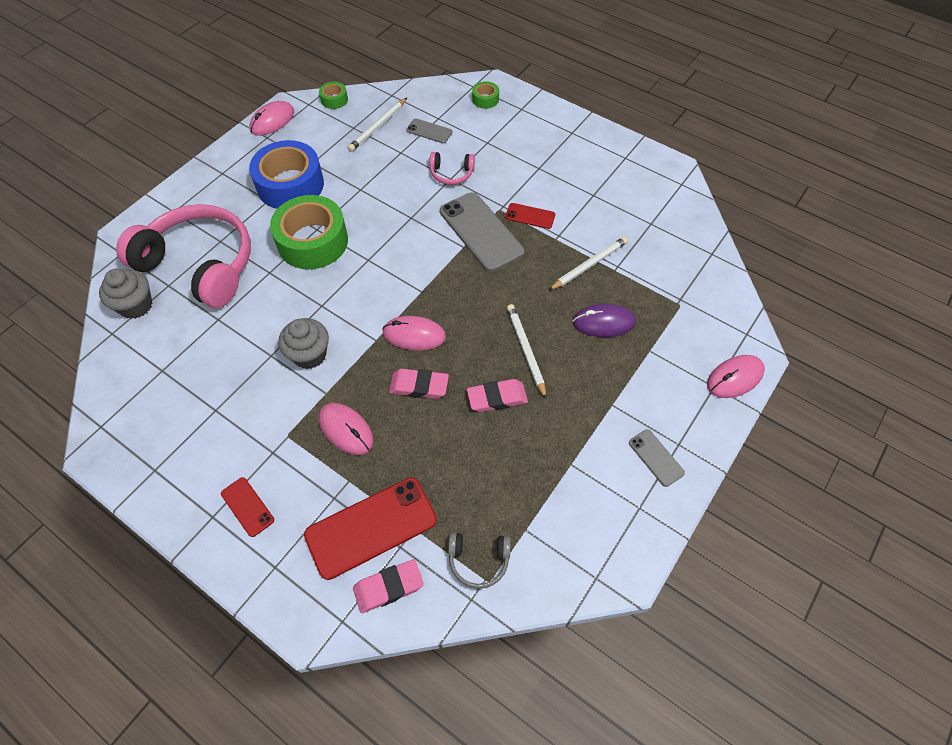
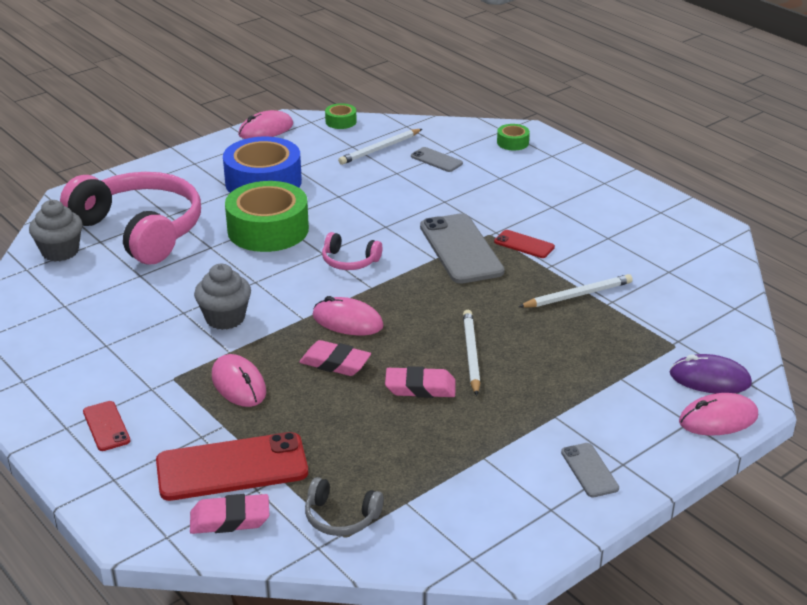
camera: 15 degrees right, 25 degrees down
(451, 173) = (447, 197): pink headphones -> pink headphones (349, 261)
(603, 322) = (574, 346): purple mouse -> purple mouse (710, 379)

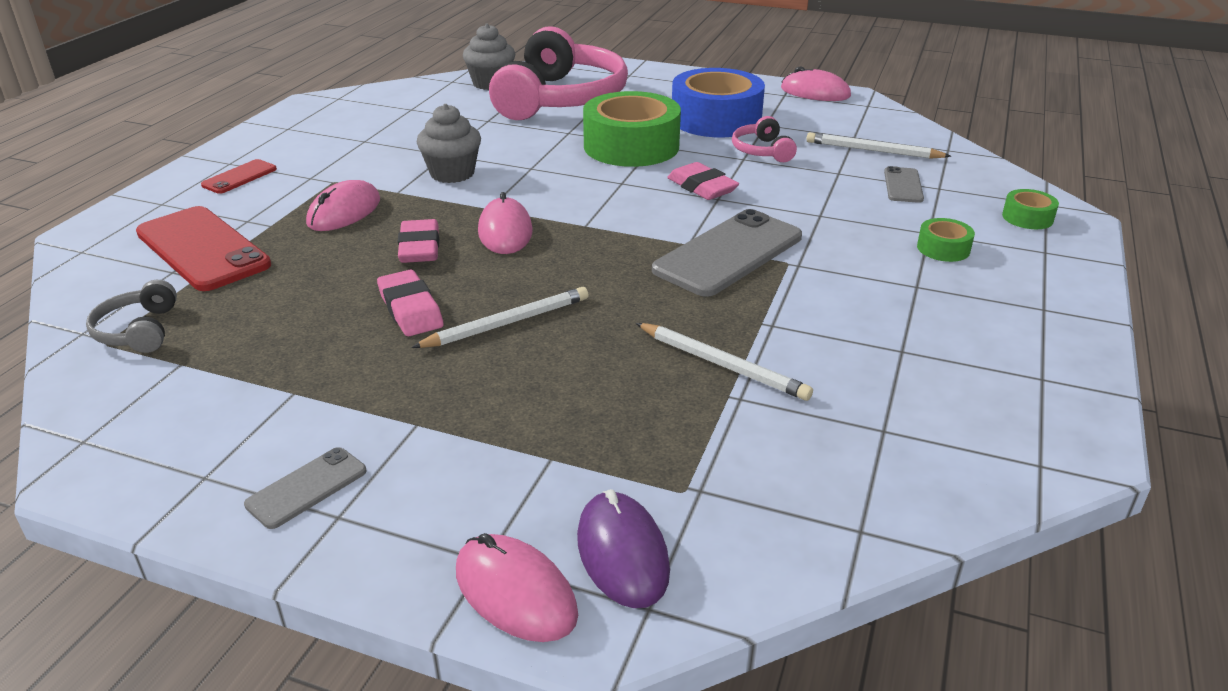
camera: 60 degrees right, 0 degrees up
(230, 519) = (116, 272): pink eraser -> pink eraser (702, 187)
(341, 121) = (893, 117): green tape -> green tape (943, 248)
(349, 261) = (623, 200): pink headphones -> pink headphones (762, 151)
(524, 244) = (795, 291): red phone -> none

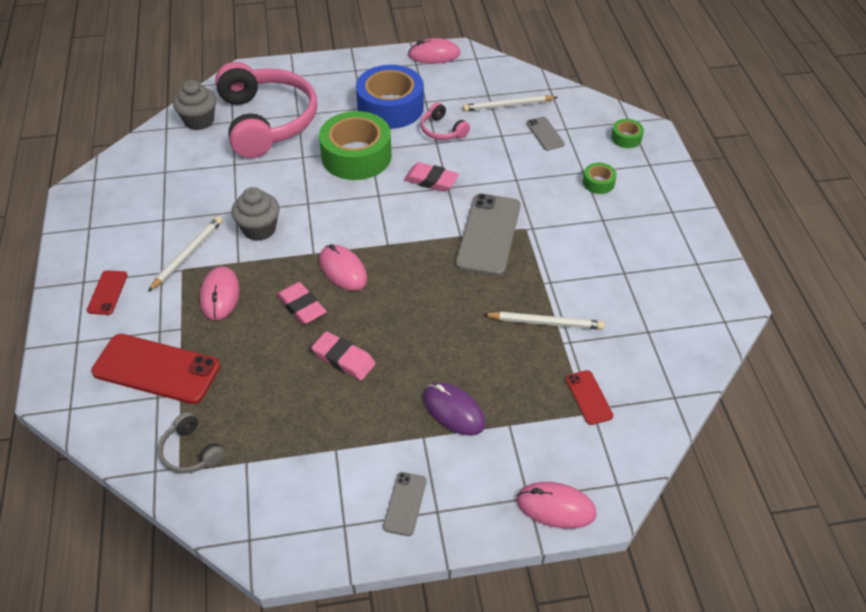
camera: 30 degrees left, 15 degrees up
(507, 323) = (409, 344): white pencil -> white pencil (187, 255)
(622, 553) = (585, 462): purple mouse -> purple mouse (453, 411)
(708, 473) = (589, 397): none -> red phone

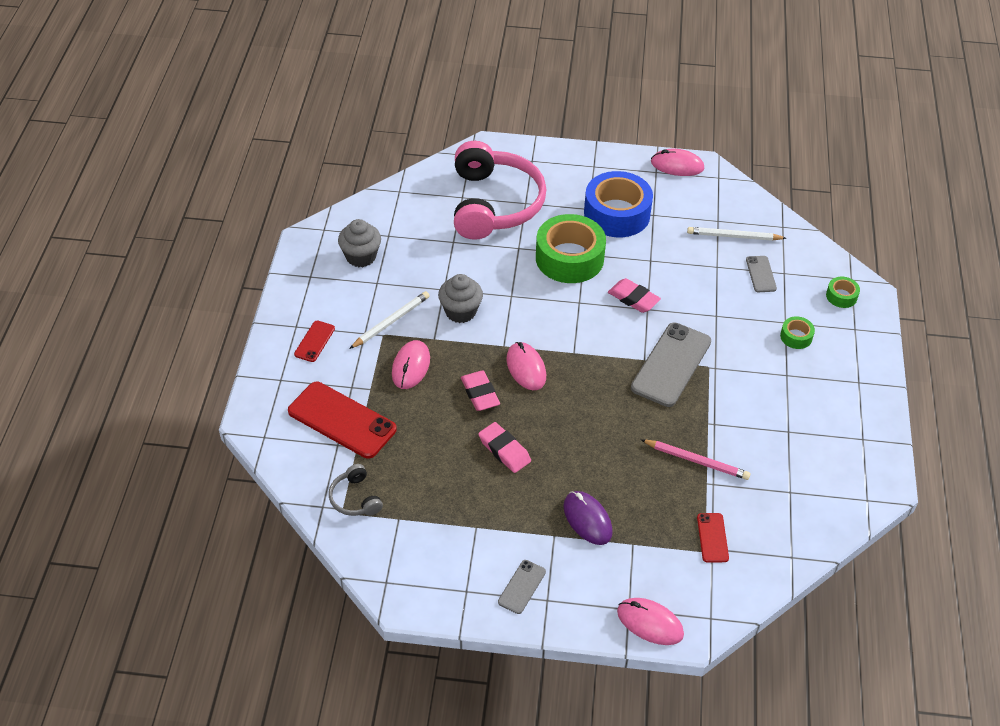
camera: 15 degrees right, 0 degrees up
(199, 121) = (431, 190): grey cupcake -> grey cupcake (361, 257)
(442, 130) = (660, 249): pink headphones -> none
(545, 323) = (696, 461): white pencil -> pink pencil

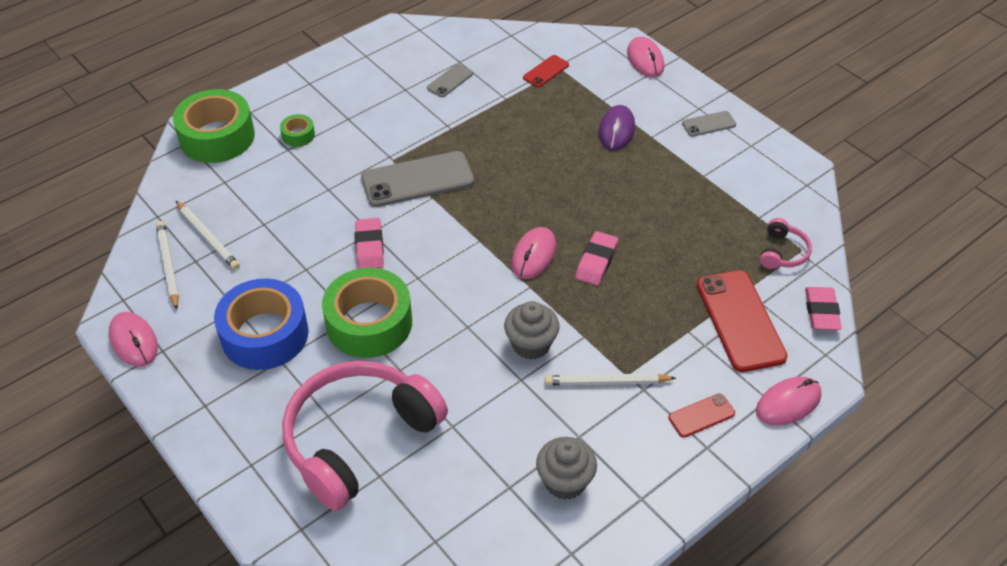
camera: 135 degrees left, 0 degrees up
(355, 498) = (782, 252): grey headphones -> pink headphones
(411, 366) = (632, 325): pink mouse -> pink mouse (788, 403)
(504, 450) = (625, 208): pink eraser -> pink eraser (821, 312)
(696, 461) = (493, 113): pink pencil -> none
(726, 208) = (168, 266): none -> white pencil
(761, 274) = (242, 193): grey phone -> grey phone (450, 81)
(841, 296) = (217, 137): green tape -> green tape, size x2.26

